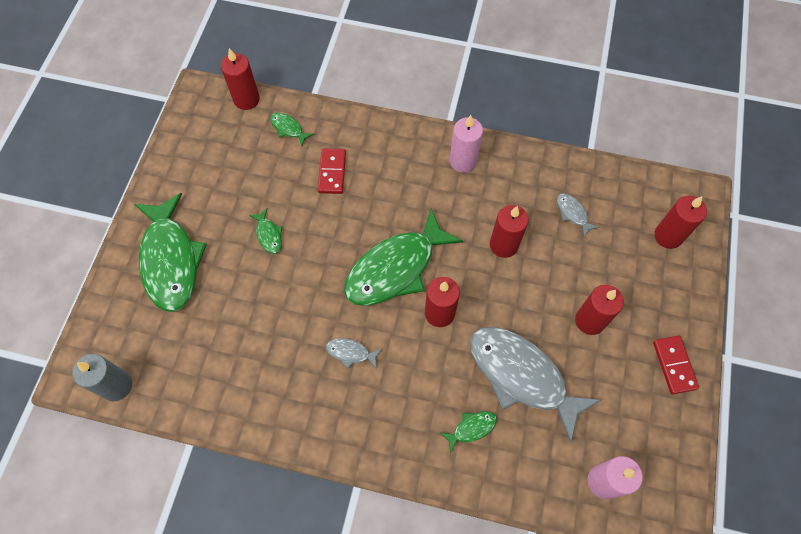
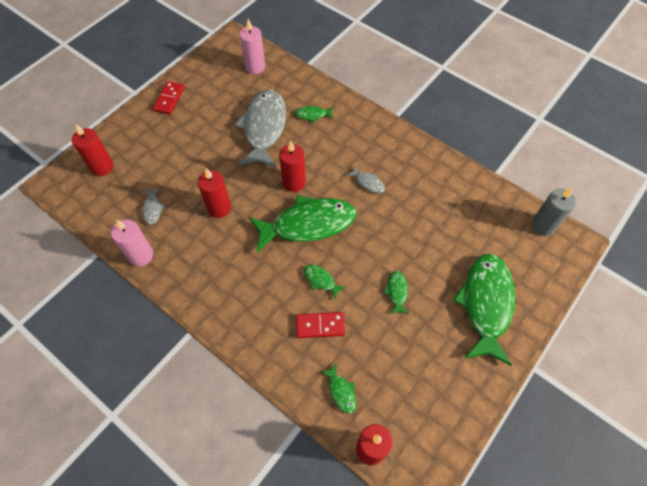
camera: 155 degrees left, 5 degrees down
(332, 172) = (320, 326): red domino -> red domino turned 60 degrees clockwise
(352, 214) = (321, 280): none -> green fish
(463, 161) = (204, 287): pink candle -> pink candle (141, 255)
(522, 376) = (264, 128): grey fish -> grey fish turned 150 degrees counterclockwise
(589, 320) = (199, 140): red candle -> none

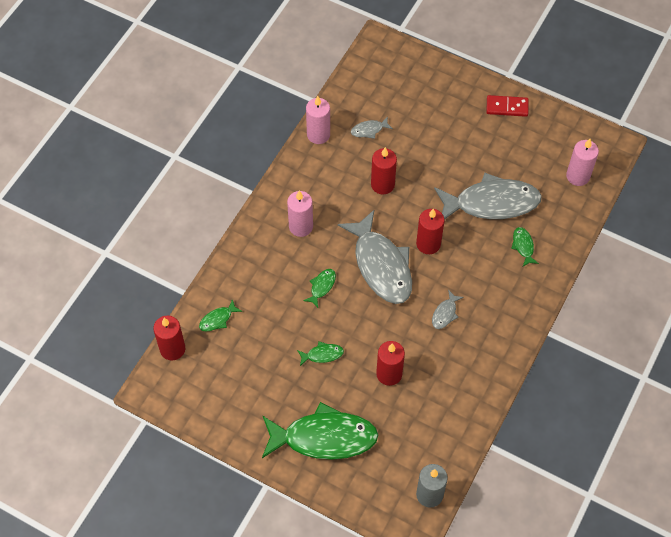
camera: 80 degrees right, 0 degrees up
(102, 167) = (406, 75): red candle -> red candle (389, 374)
(246, 289) = (301, 226): none -> pink candle
(308, 224) = (381, 265): green fish -> grey fish
(320, 326) = (275, 293): red domino -> none

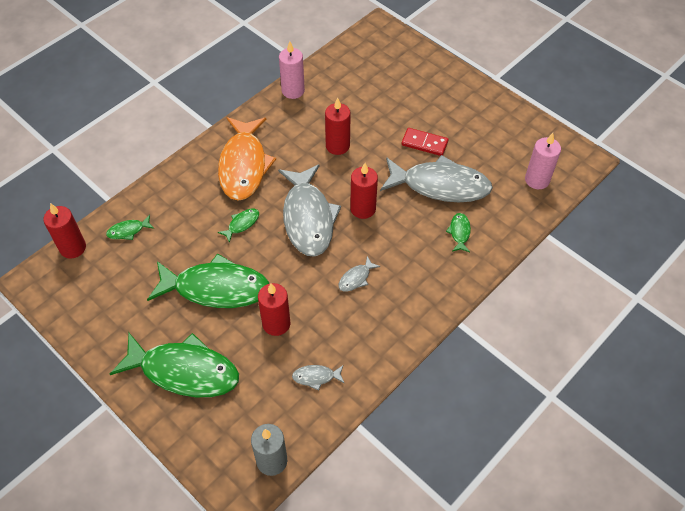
camera: 15 degrees right, 5 degrees down
(301, 226) = (244, 165): pink candle -> orange fish
(322, 354) = (216, 288): green fish -> green fish, size x2.44
(369, 130) = (342, 96): grey fish -> grey fish (316, 377)
(507, 107) = (484, 104): red domino -> red domino (424, 143)

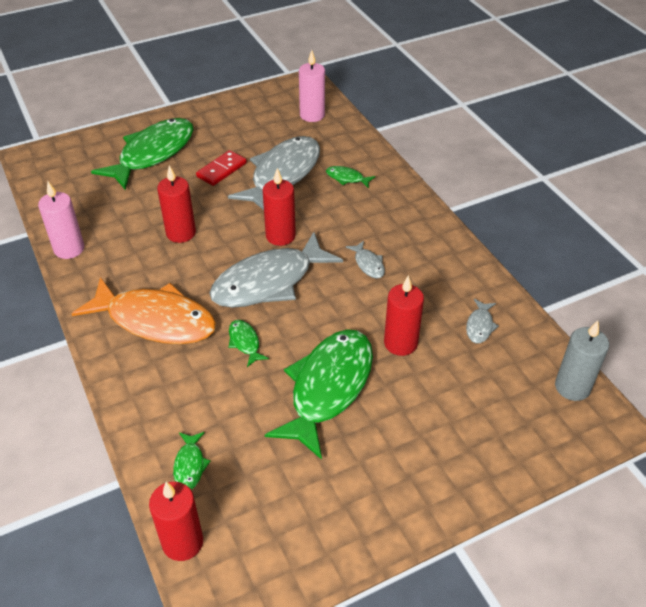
camera: 70 degrees left, 10 degrees down
(184, 371) = (435, 445): green fish -> green fish (153, 154)
(308, 218) = (269, 282): grey fish -> grey fish turned 135 degrees clockwise

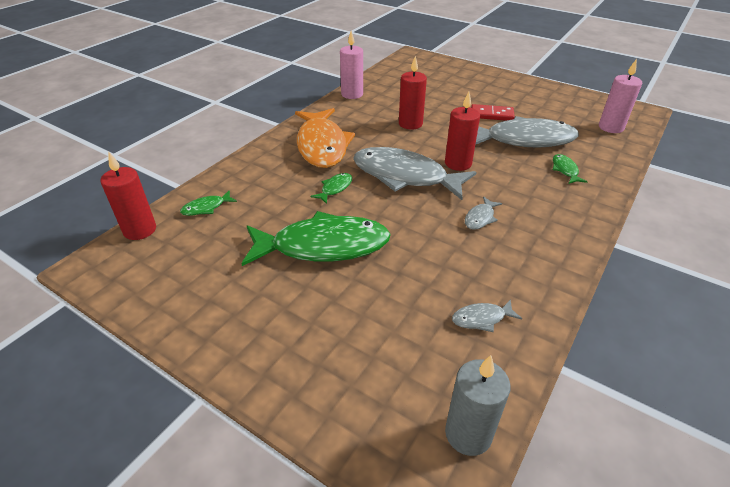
camera: 60 degrees right, 5 degrees down
(153, 154) = (470, 86): green fish -> none
(400, 343) = (408, 270): red candle -> none

